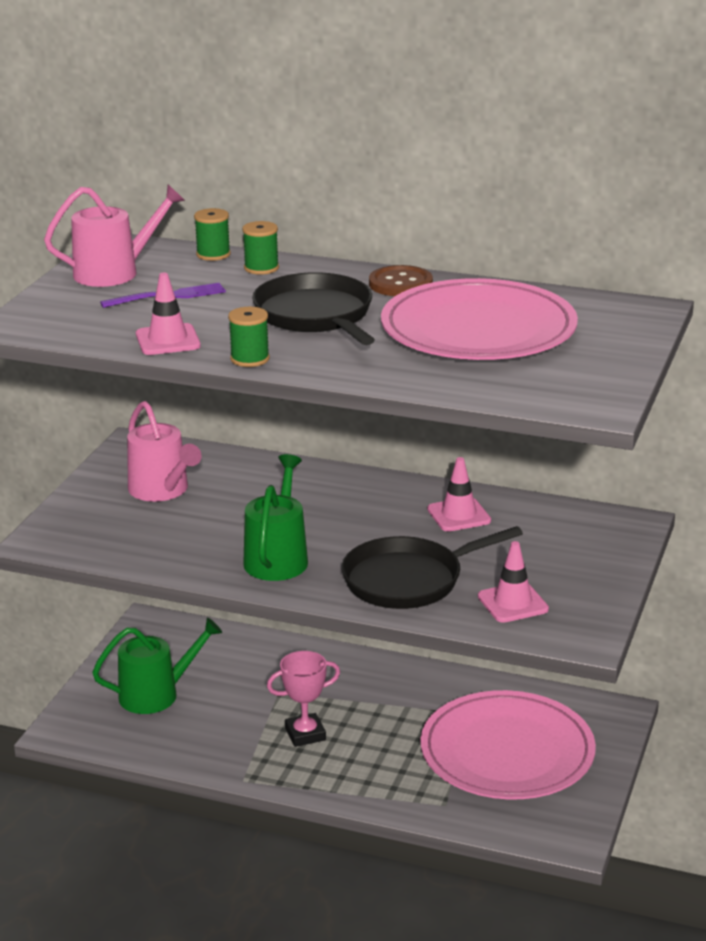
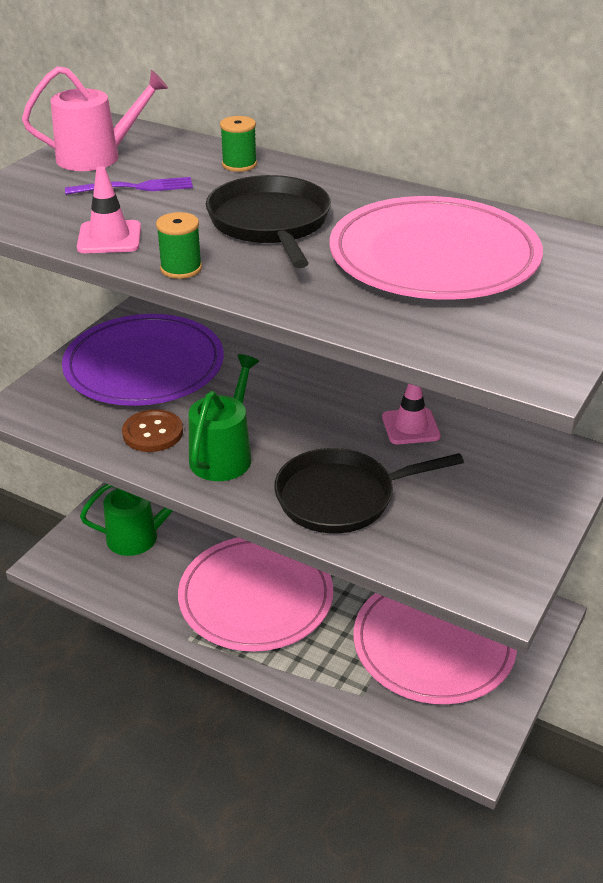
camera: 10 degrees right, 10 degrees up
(162, 490) = (144, 366): pink watering can -> purple plate
(213, 254) = (200, 146): green spool -> none
(305, 734) = (256, 597): pink trophy -> pink plate
(400, 284) = (370, 194): brown button -> brown button (153, 433)
(513, 603) = (438, 540): pink traffic cone -> none

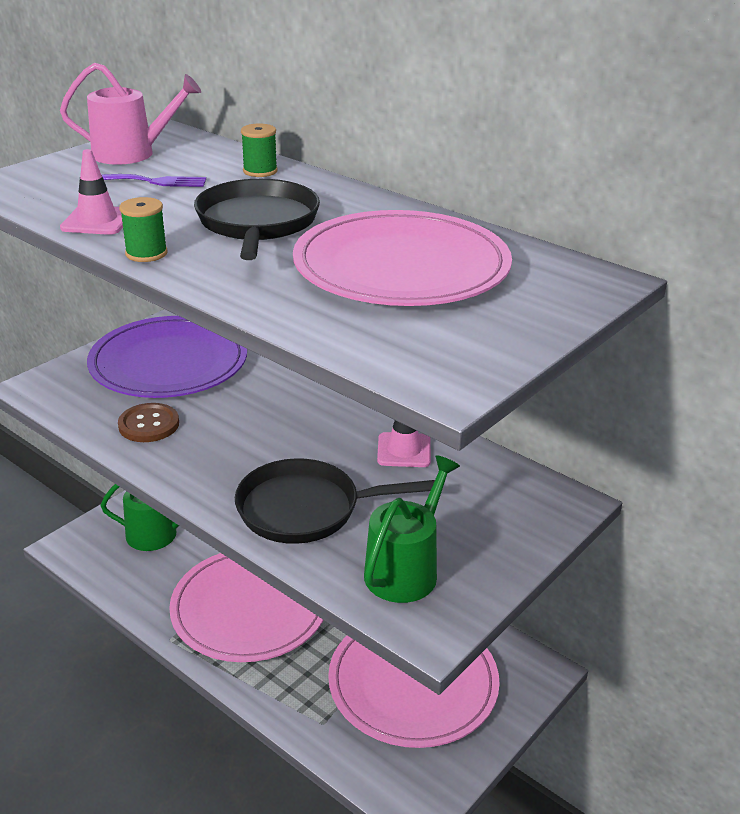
camera: 10 degrees right, 5 degrees down
(224, 455) = (207, 454): green watering can -> green watering can (405, 570)

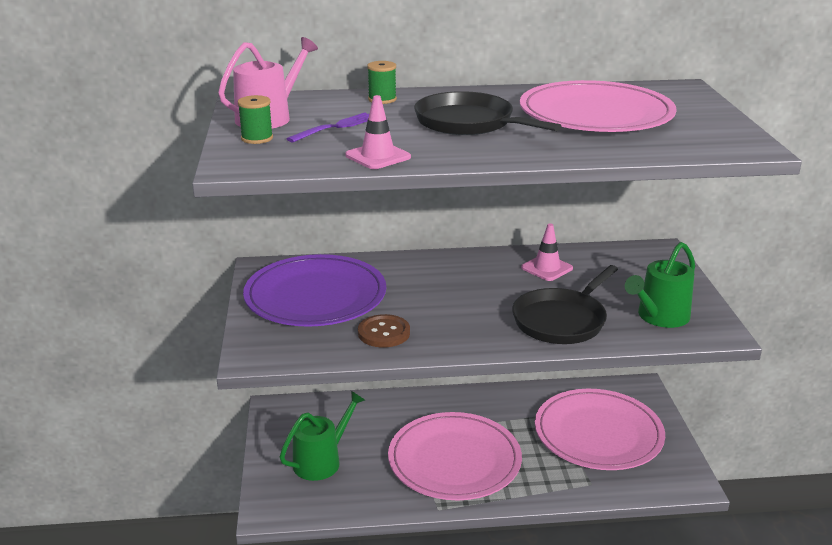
camera: 45 degrees left, 5 degrees down
(146, 253) = (461, 158): green spool -> green spool (257, 138)
(405, 570) = (659, 317): green watering can -> green watering can turned 120 degrees counterclockwise

